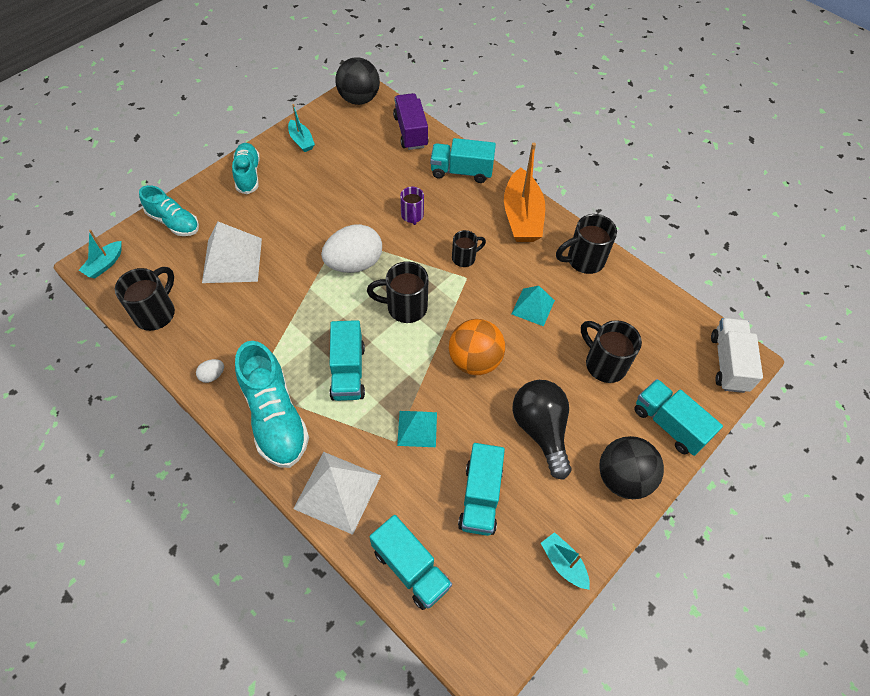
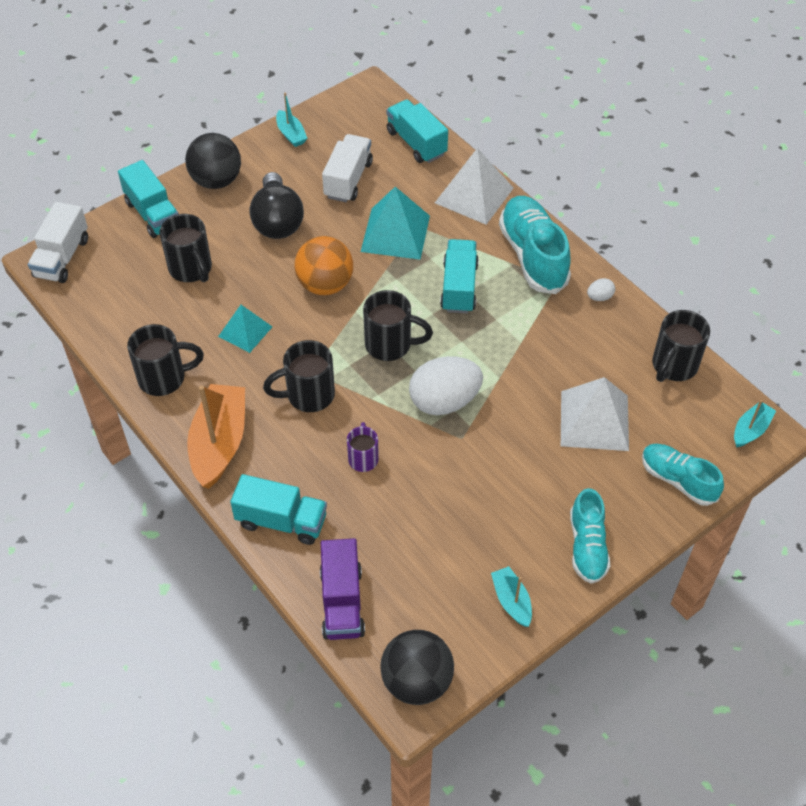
camera: 170 degrees left, 5 degrees down
(417, 428) = (395, 233): turquoise pyramid -> turquoise pyramid, size x1.63
(465, 258) = (308, 395): black mug -> black mug, size x1.61
(480, 497) = (348, 180): turquoise truck -> white truck

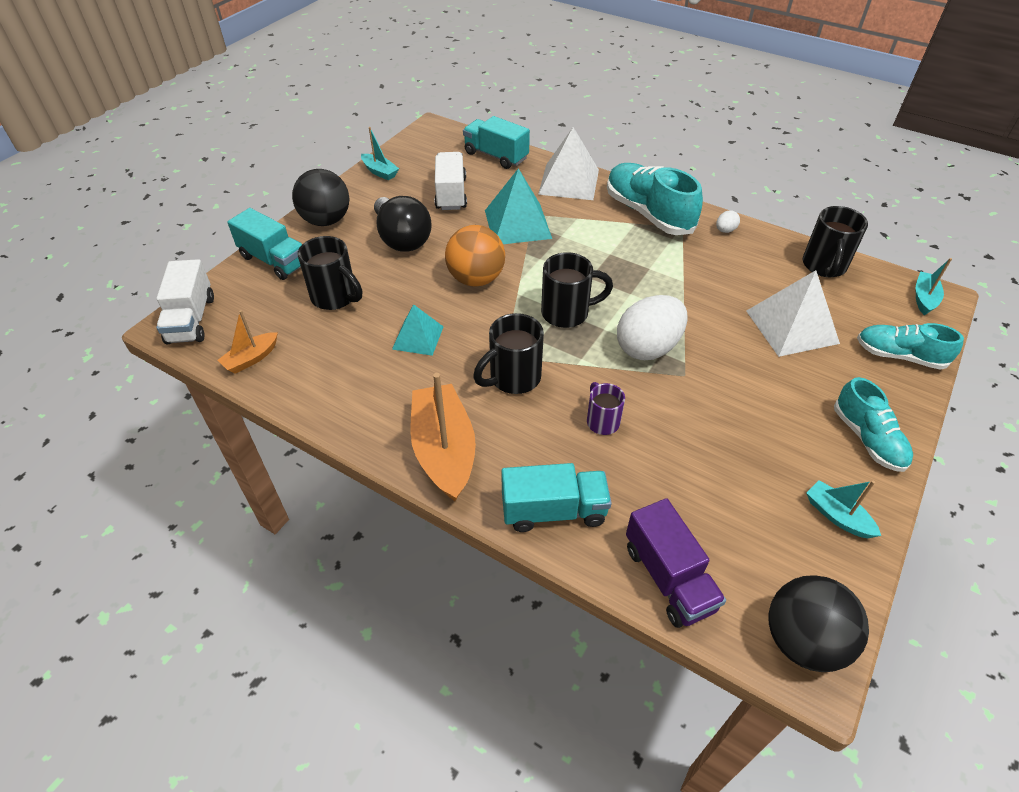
camera: 20 degrees left, 5 degrees down
(98, 311) = (251, 358): none -> orange boat
(164, 378) = (353, 403): black mug -> none
(459, 287) = (600, 251): turquoise truck -> none

